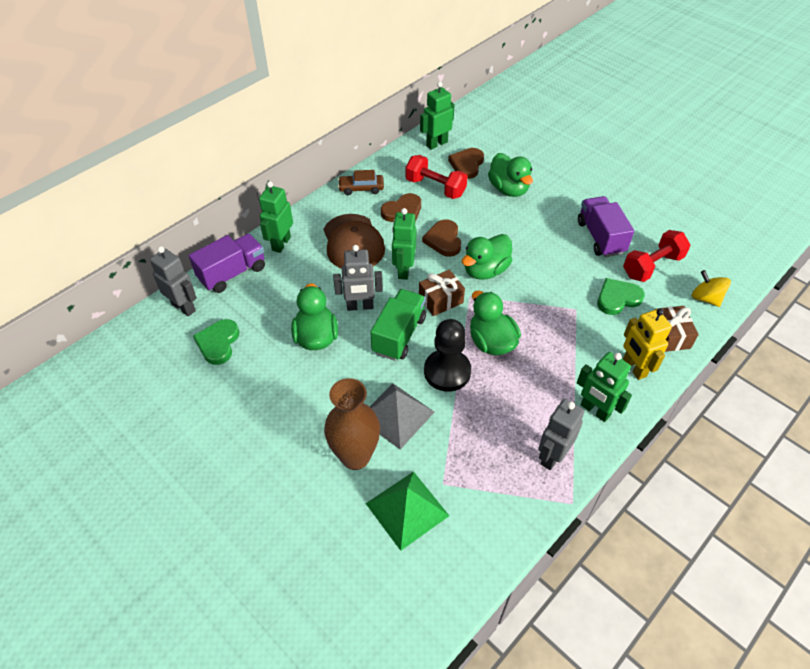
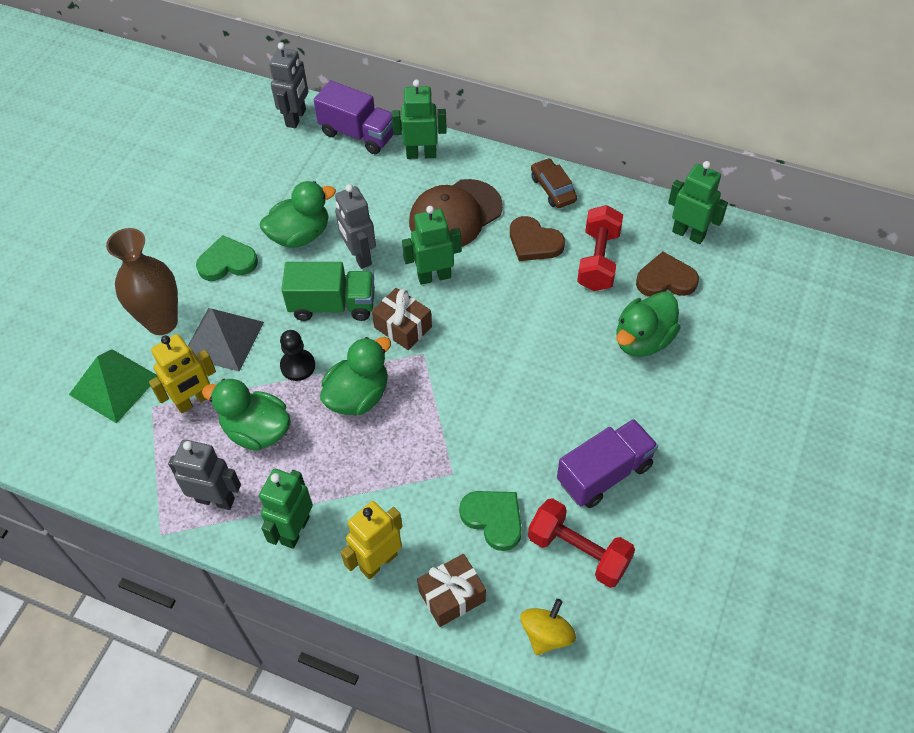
camera: 70 degrees right, 5 degrees up
(218, 343) = (261, 163): green heart -> green heart (227, 262)
(443, 240) = (505, 299): brown heart -> none
(447, 371) = (298, 366): black pawn -> black pawn, size x0.61
(450, 450) = (194, 401): none -> yellow robot
(485, 270) = (473, 357): green duck -> green duck (257, 431)

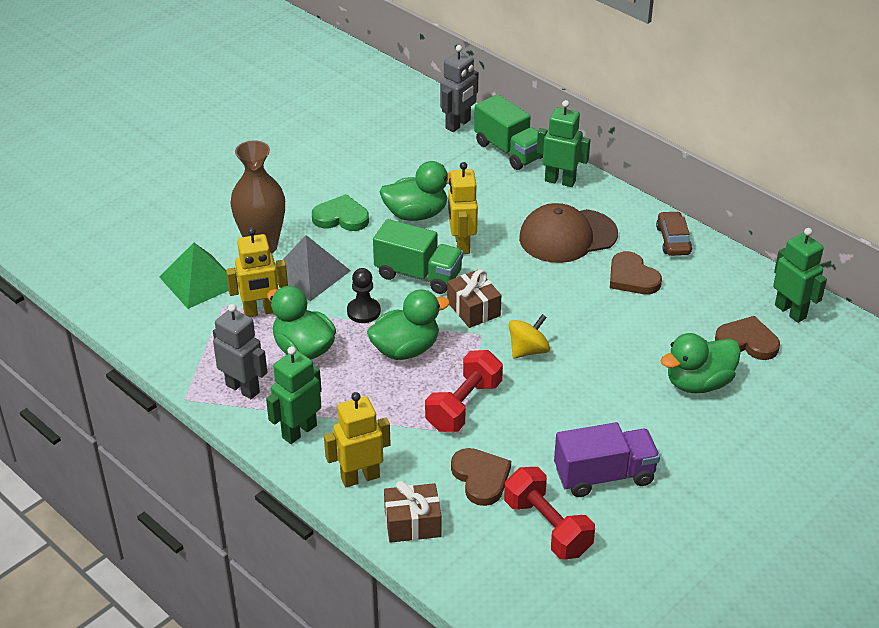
camera: 20 degrees right, 15 degrees down
(358, 134) = (509, 150): purple truck -> green truck
(359, 256) = (461, 244): grey robot -> yellow robot
(434, 276) = (522, 278): green robot -> none
(493, 519) = (481, 478): green heart -> brown heart
(546, 634) = (484, 580): yellow spinning top -> yellow spinning top (528, 350)
(598, 260) = (688, 308): red dumbbell -> red dumbbell (464, 406)

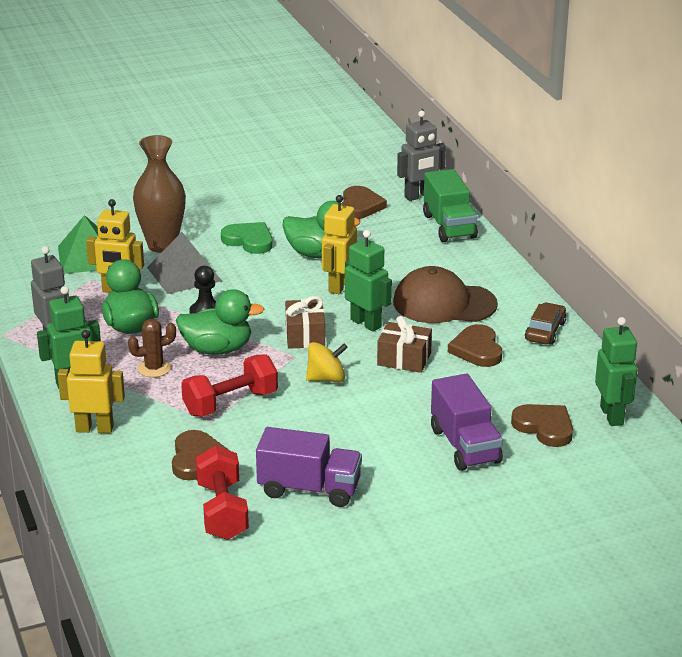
camera: 25 degrees right, 10 degrees down
(363, 390) = (154, 368): none -> brown cactus
(412, 523) = (109, 473): brown gift -> brown gift (404, 359)
(414, 150) = (360, 206): none -> brown heart
(418, 275) = (278, 298): green truck -> none
(560, 181) = (476, 260): green robot -> green robot (366, 323)
(698, 383) = (465, 446): green duck -> purple truck

